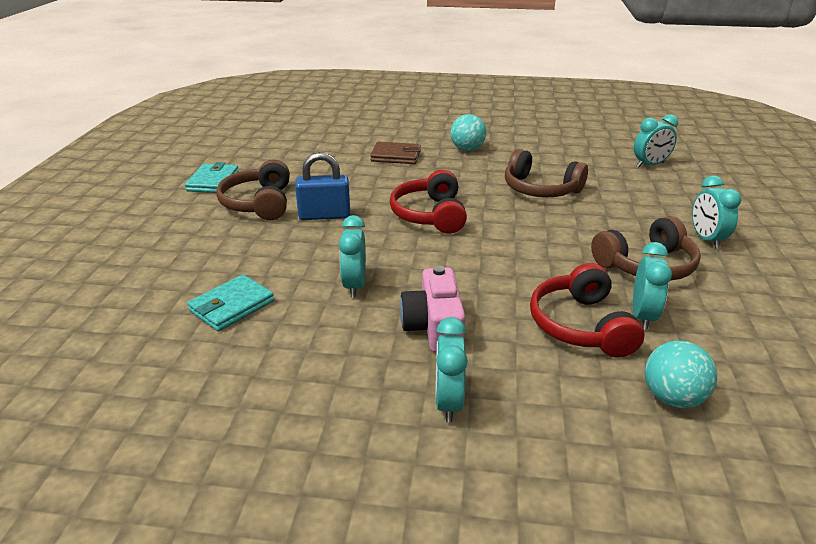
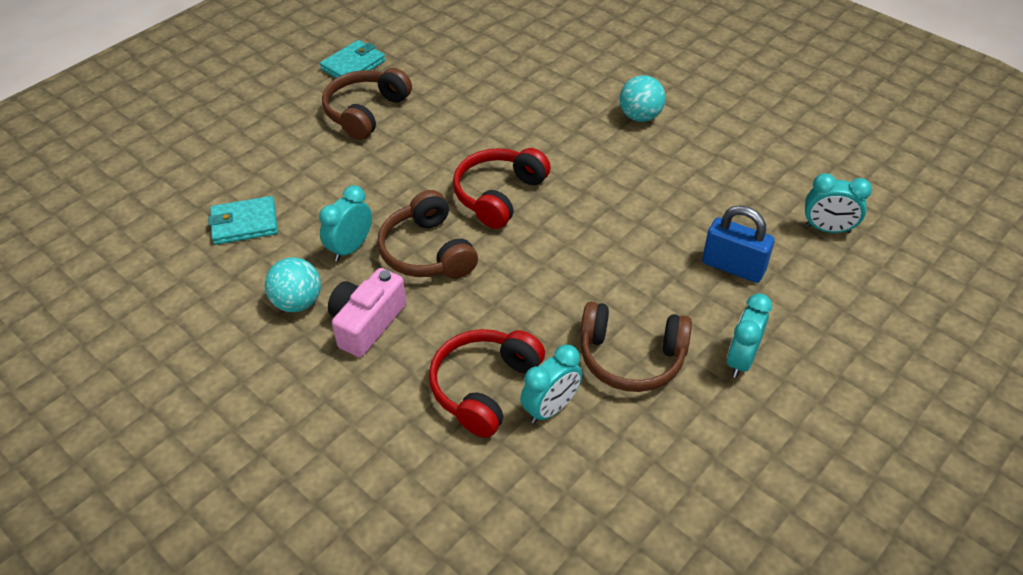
camera: 35 degrees right, 15 degrees up
(324, 215) = (405, 153): blue padlock -> blue padlock (733, 267)
(396, 156) = (553, 97): brown wallet -> none
(448, 402) = (303, 396): turquoise clock -> none
(540, 189) = (649, 210): brown headphones -> brown headphones (428, 252)
(672, 398) = (470, 493): turquoise ball -> turquoise ball (298, 302)

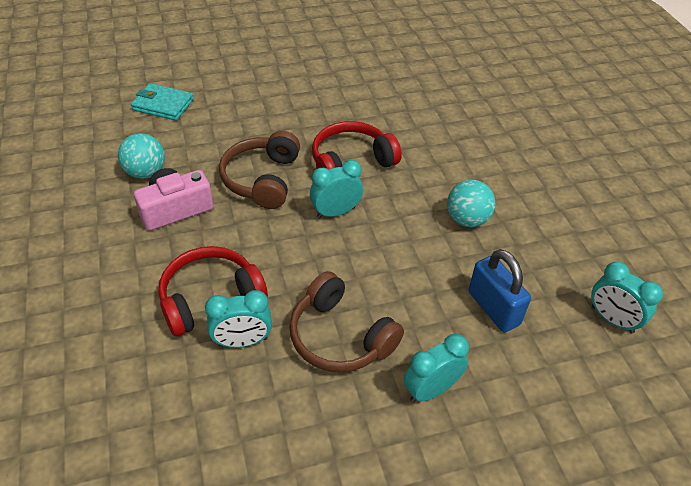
camera: 30 degrees right, 0 degrees up
(350, 248) = (213, 152): turquoise clock -> turquoise clock (336, 212)
(353, 65) = (331, 30): turquoise wallet -> none
(366, 112) = (310, 64): brown headphones -> none
(640, 116) = (518, 152): turquoise ball -> turquoise ball (467, 219)

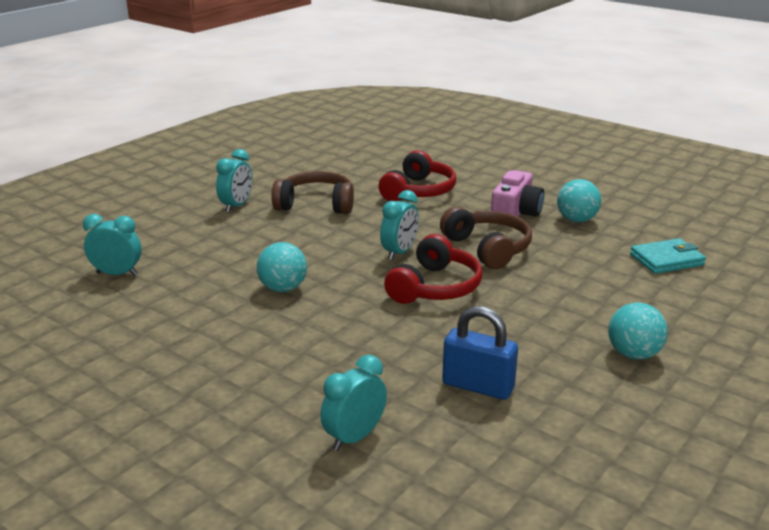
camera: 145 degrees right, 20 degrees down
(242, 341) = (372, 185): turquoise clock -> turquoise clock (354, 437)
(301, 64) = (633, 354): none -> turquoise ball
(493, 308) = (219, 248): blue padlock -> blue padlock (478, 386)

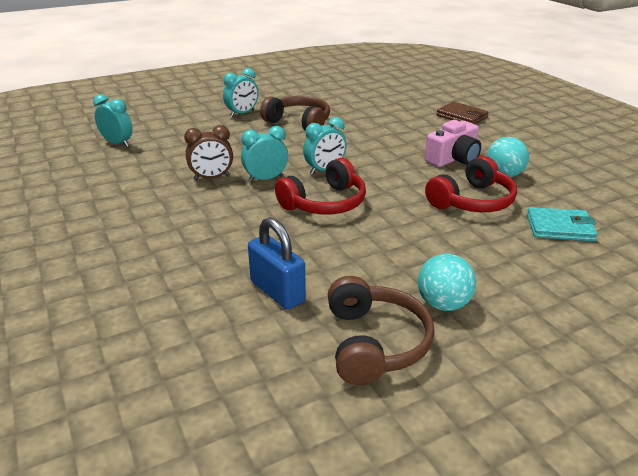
camera: 25 degrees right, 5 degrees up
(283, 288) = (212, 178): turquoise ball -> brown clock
(354, 437) = (142, 303): turquoise clock -> turquoise clock (266, 179)
(418, 191) = (387, 127): red headphones -> red headphones (472, 201)
(482, 165) = (461, 116): none -> brown wallet
(487, 248) = (399, 182): brown headphones -> brown headphones (374, 343)

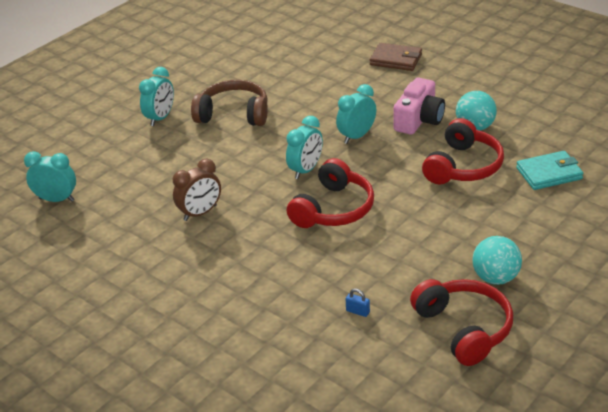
camera: 20 degrees left, 5 degrees up
(266, 179) = (256, 198): turquoise clock -> turquoise clock (357, 136)
(277, 291) = (357, 311): blue padlock -> blue padlock, size x0.40
(374, 343) = (463, 328): brown headphones -> red headphones

